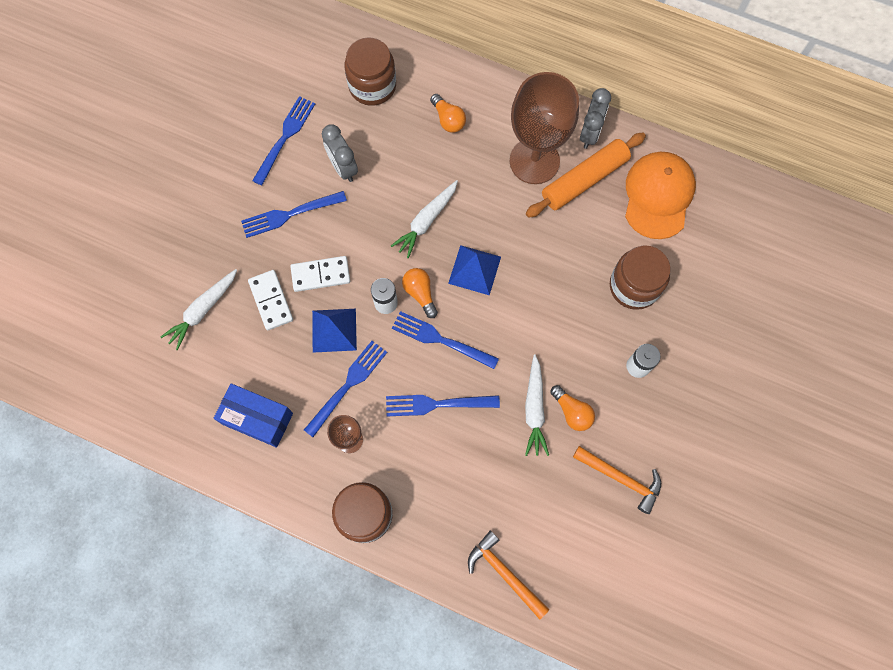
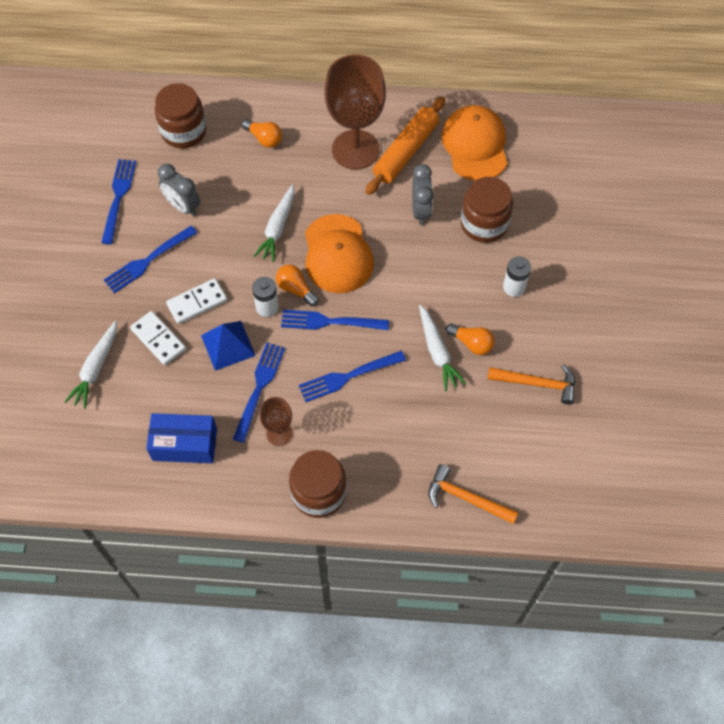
camera: 20 degrees left, 10 degrees down
(474, 270) = (337, 254): blue pyramid -> orange cap
(590, 133) = (395, 113): grey clock -> grey clock (420, 210)

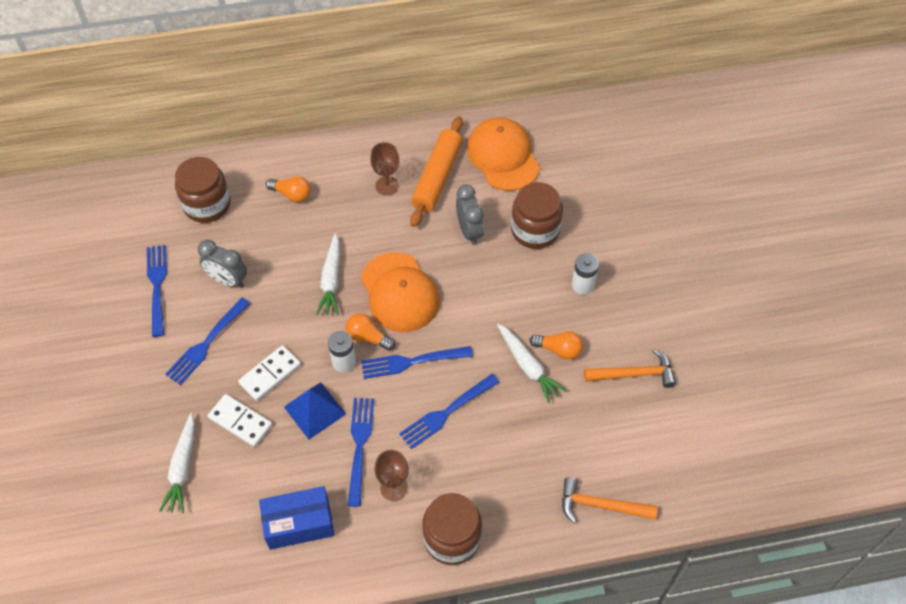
camera: 15 degrees left, 5 degrees down
(355, 149) = (387, 185): brown goblet -> brown goblet, size x0.48

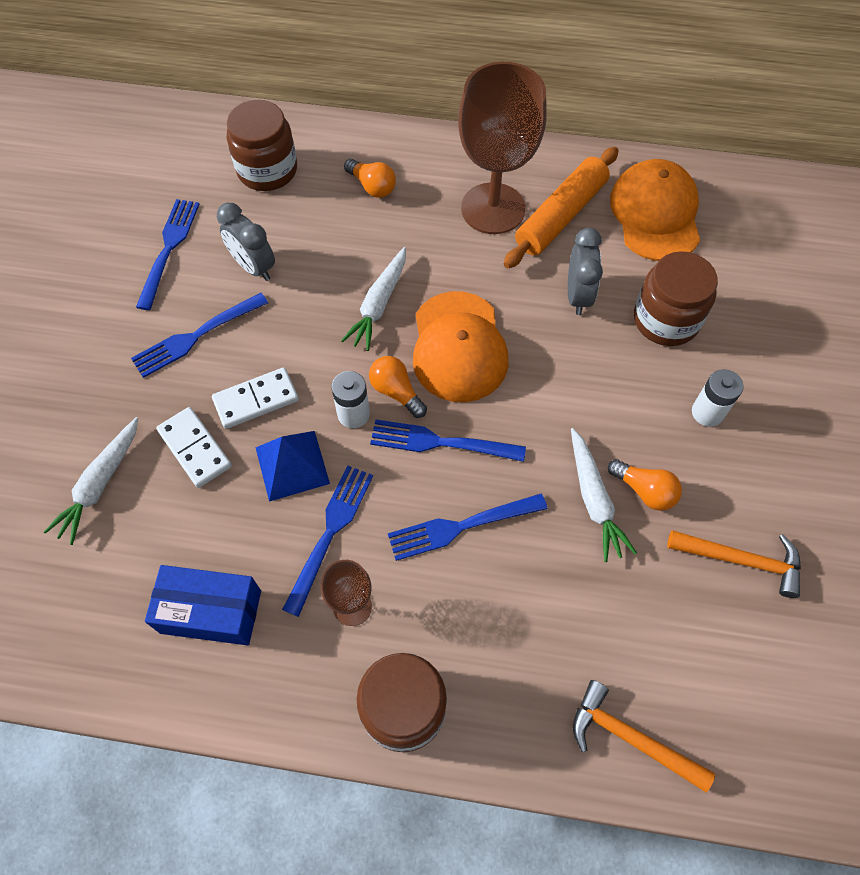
camera: 20 degrees right, 5 degrees up
(387, 185) = (493, 208): brown goblet -> brown goblet, size x2.09

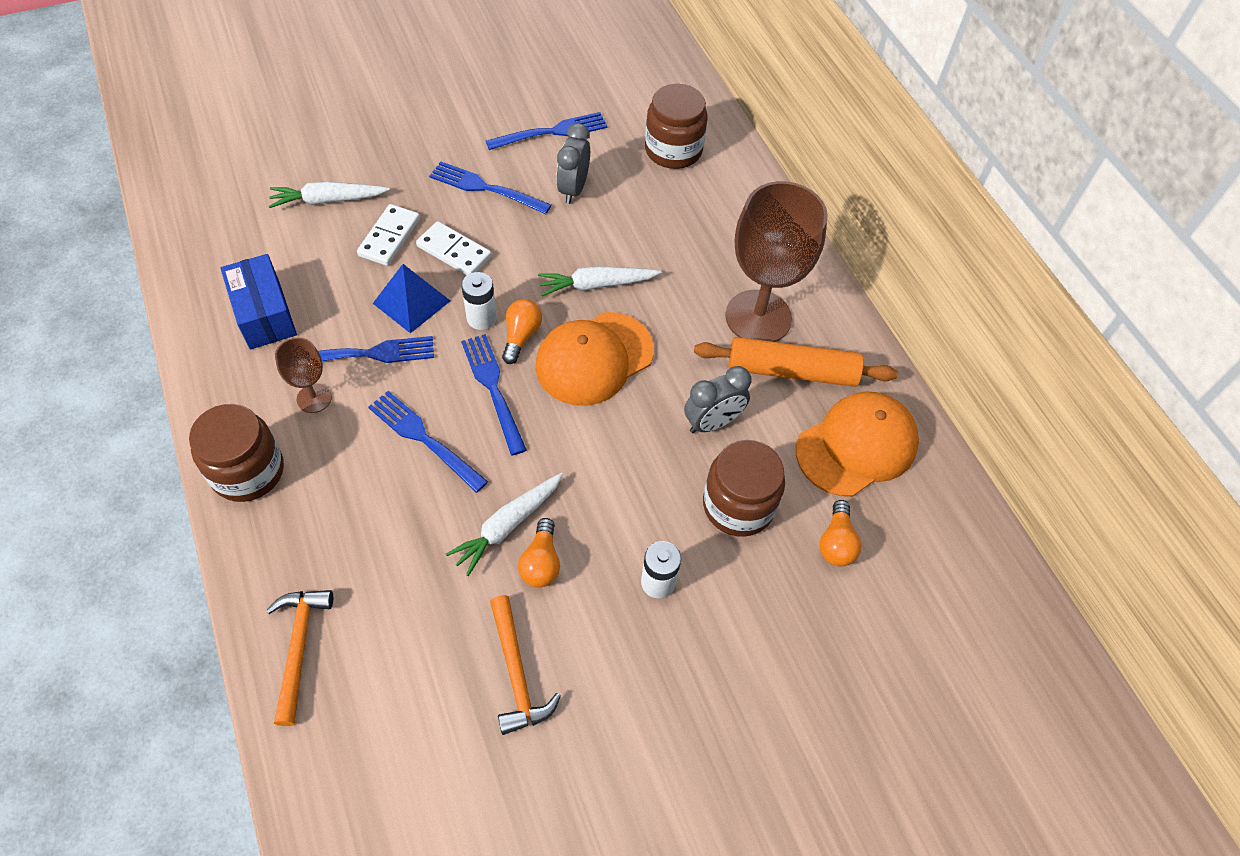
camera: 55 degrees right, 5 degrees down
(372, 186) = (712, 223): orange light bulb -> orange light bulb (836, 542)

